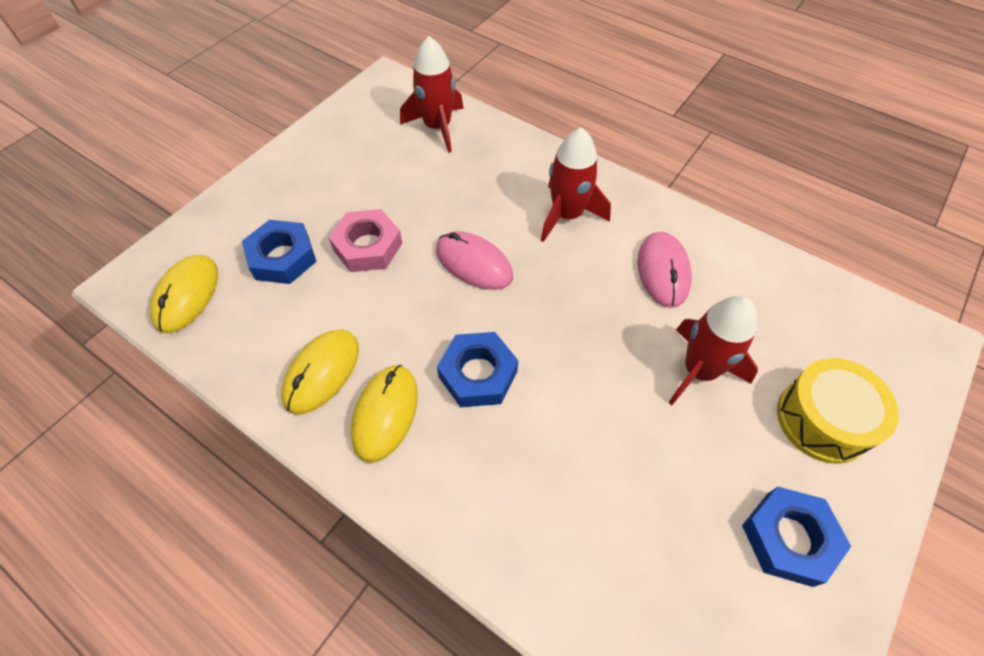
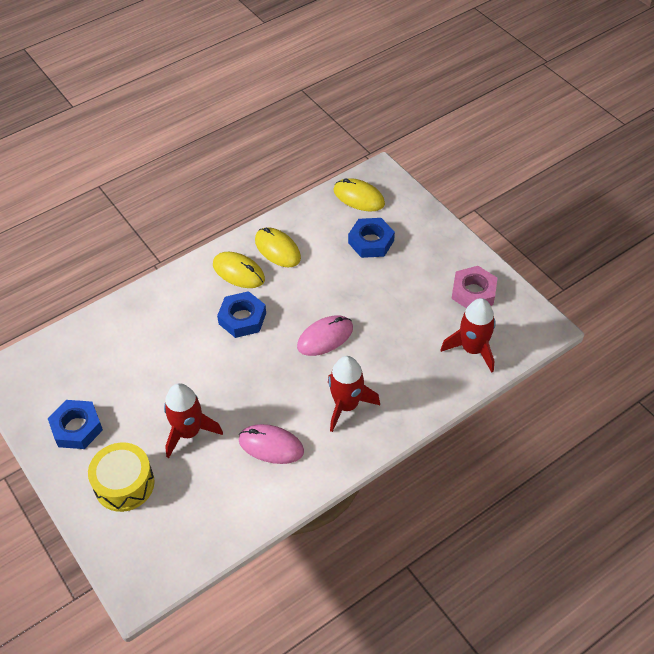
camera: 110 degrees right, 5 degrees down
(367, 246) = (363, 285): pink nut -> pink nut (473, 292)

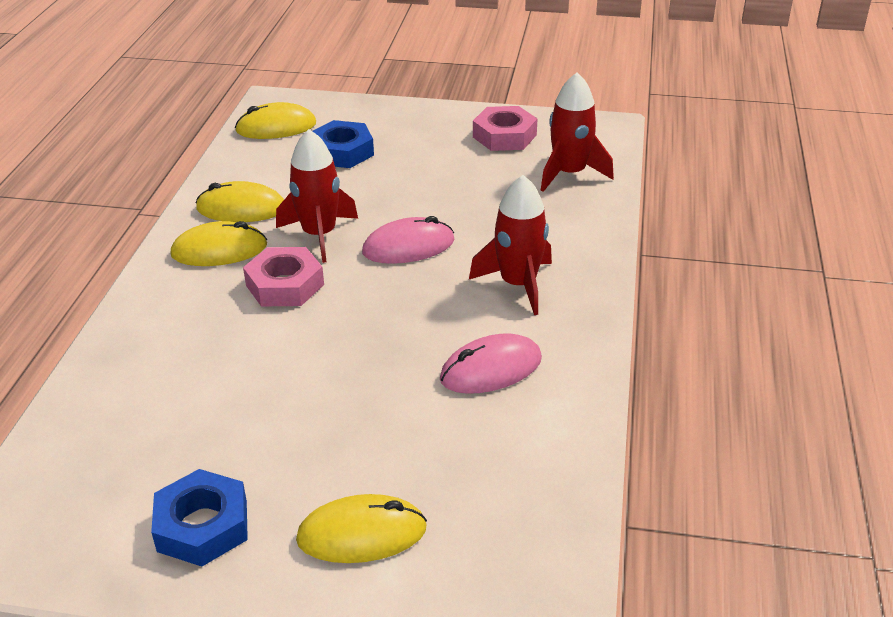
camera: 45 degrees left, 15 degrees down
(124, 484) = (362, 534): yellow drum -> yellow mouse
(188, 432) = (372, 424): red rocket -> red rocket (319, 235)
(242, 318) = (285, 285): blue nut -> pink nut
(325, 337) = (408, 246): pink mouse -> pink mouse turned 60 degrees clockwise

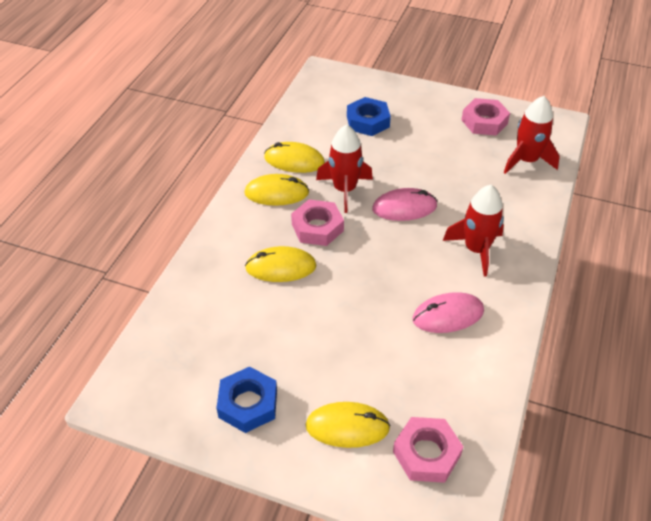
camera: 10 degrees right, 10 degrees up
(276, 127) = (324, 94): yellow mouse -> yellow mouse (281, 267)
(487, 551) = (426, 453): none -> pink nut

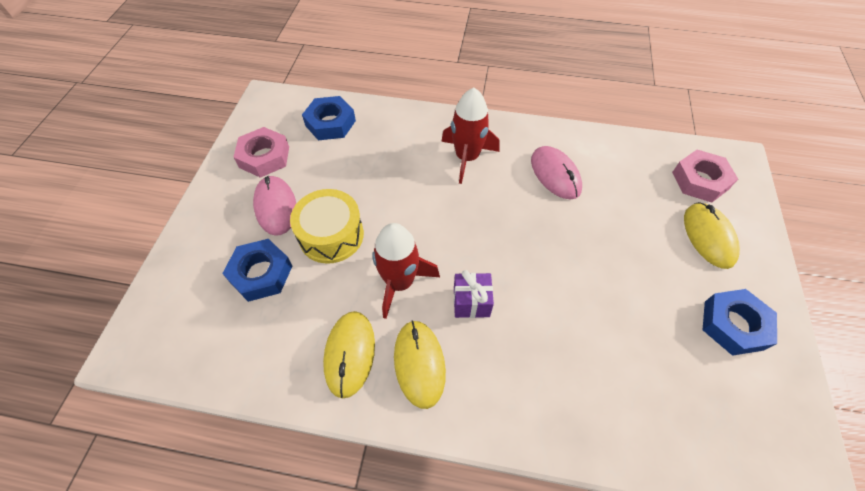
camera: 100 degrees left, 10 degrees up
(281, 267) = (546, 331): yellow mouse -> none
(317, 227) = (471, 302): pink nut -> purple gift
(396, 156) = (331, 235): none -> yellow drum
(404, 207) = (419, 219): pink mouse -> pink mouse (275, 207)
(526, 160) = (330, 123): red rocket -> blue nut

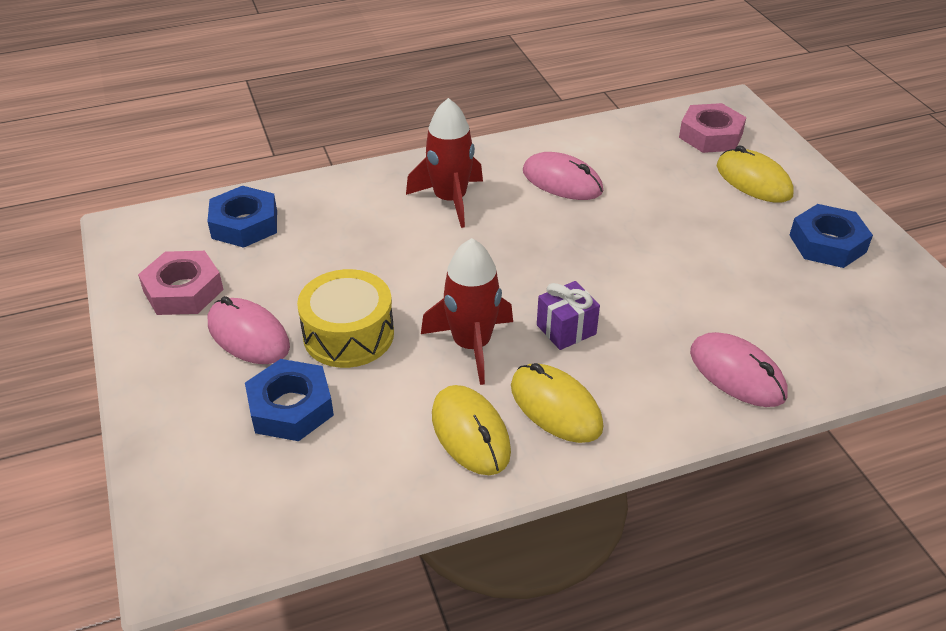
camera: 30 degrees left, 15 degrees down
(572, 409) = (737, 373): none -> pink mouse

